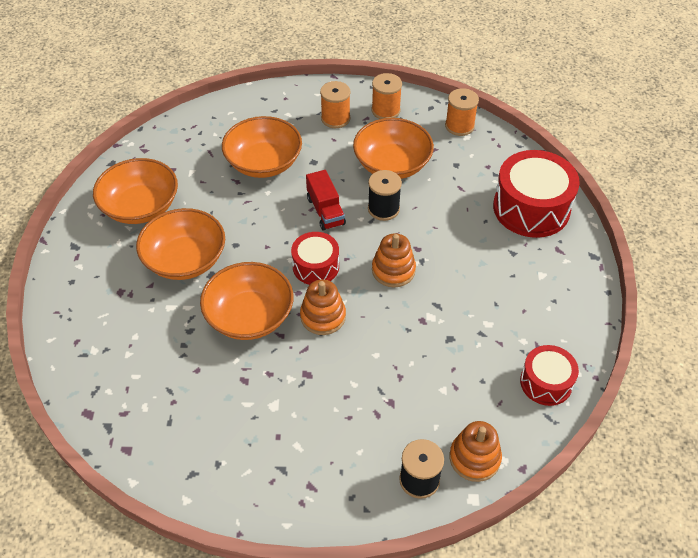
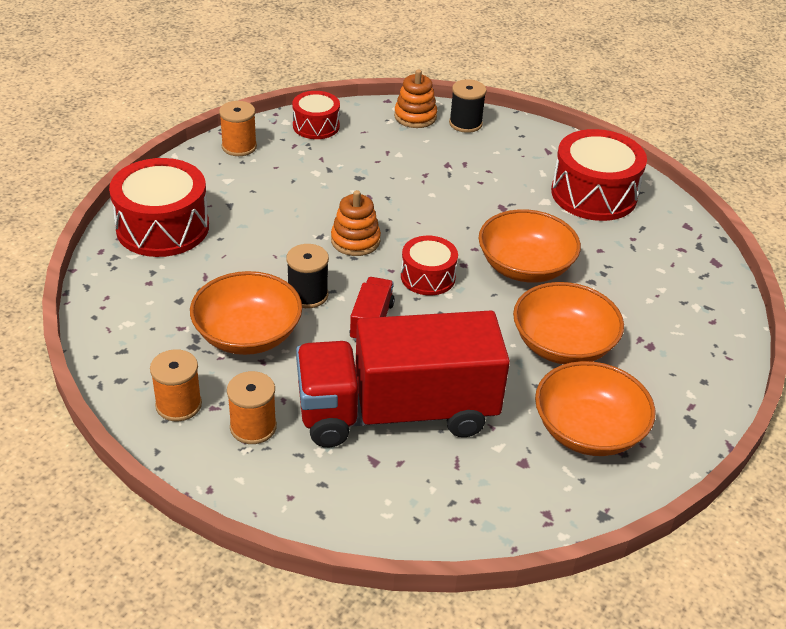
camera: 150 degrees left, 10 degrees down
(233, 443) = (594, 194): none -> red drum
(264, 163) = (397, 412): orange bowl -> red truck
(323, 316) = (455, 237): orange stacking toy -> none
(459, 126) = (118, 339): orange spool -> orange spool (239, 146)

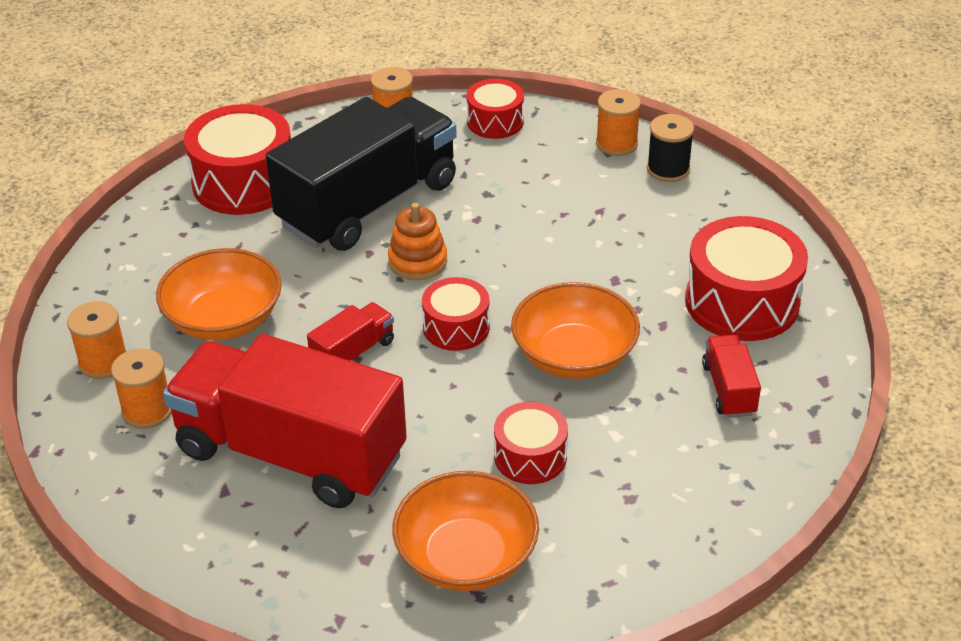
camera: 35 degrees right, 0 degrees up
(278, 212) = (368, 204): none -> black truck
(307, 295) = (317, 301): black spool -> none
(415, 116) = (616, 144): orange stacking toy -> orange spool
(563, 345) = (530, 456): orange bowl -> red drum
(640, 252) = (729, 389): none -> red truck

